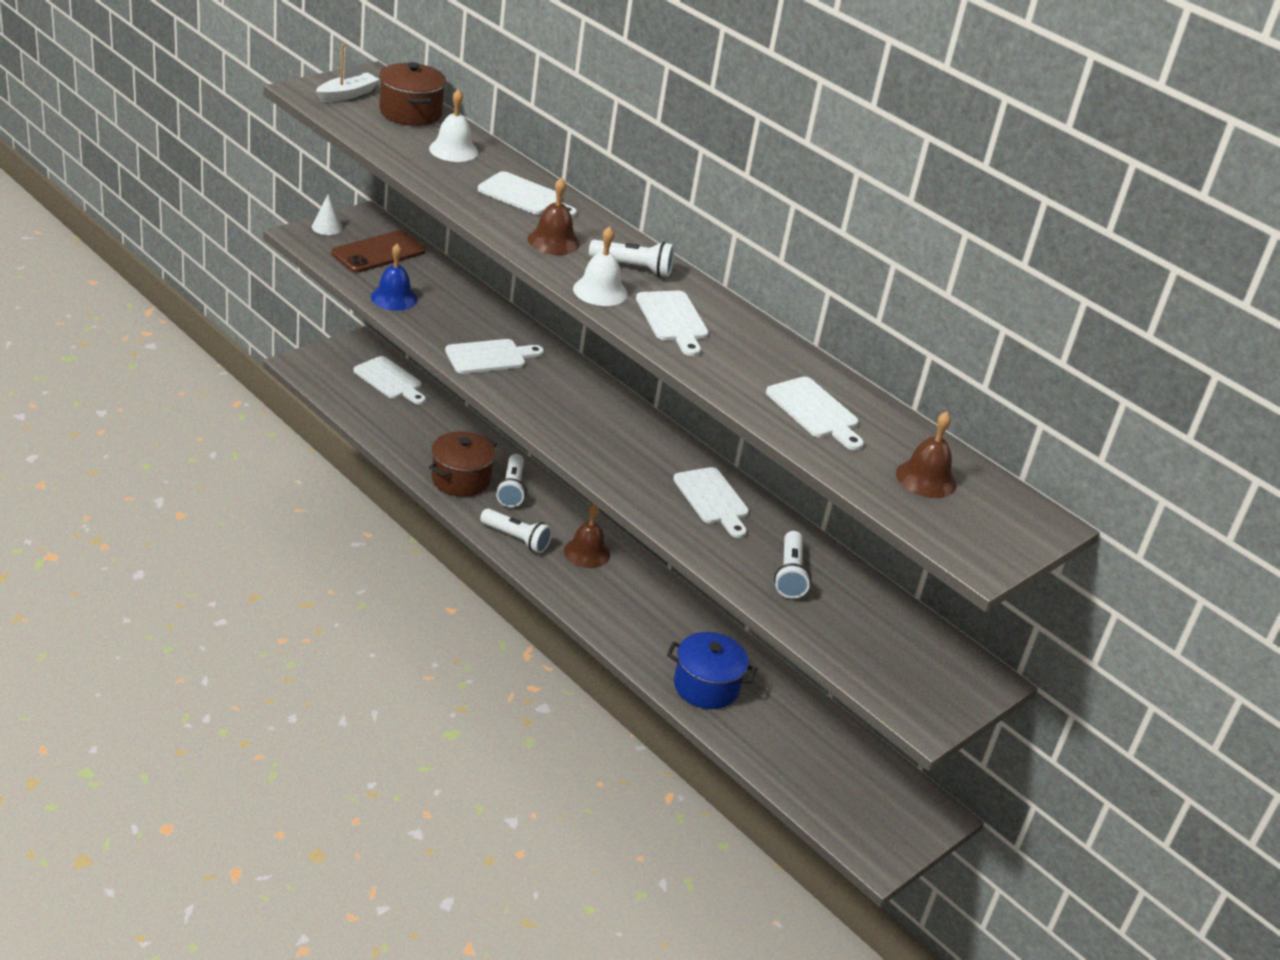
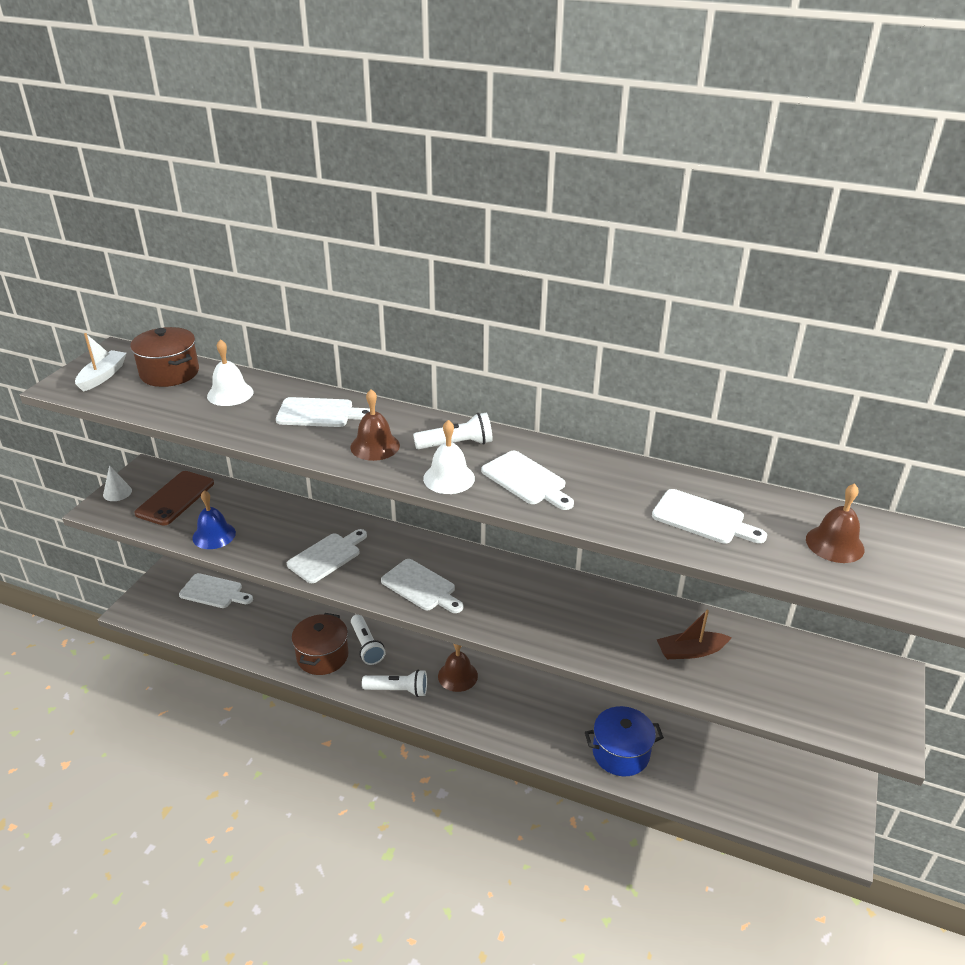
camera: 20 degrees left, 0 degrees up
(713, 499) = (585, 609): white cutting board -> white cutting board (421, 587)
(789, 575) = (690, 651): white flashlight -> brown boat

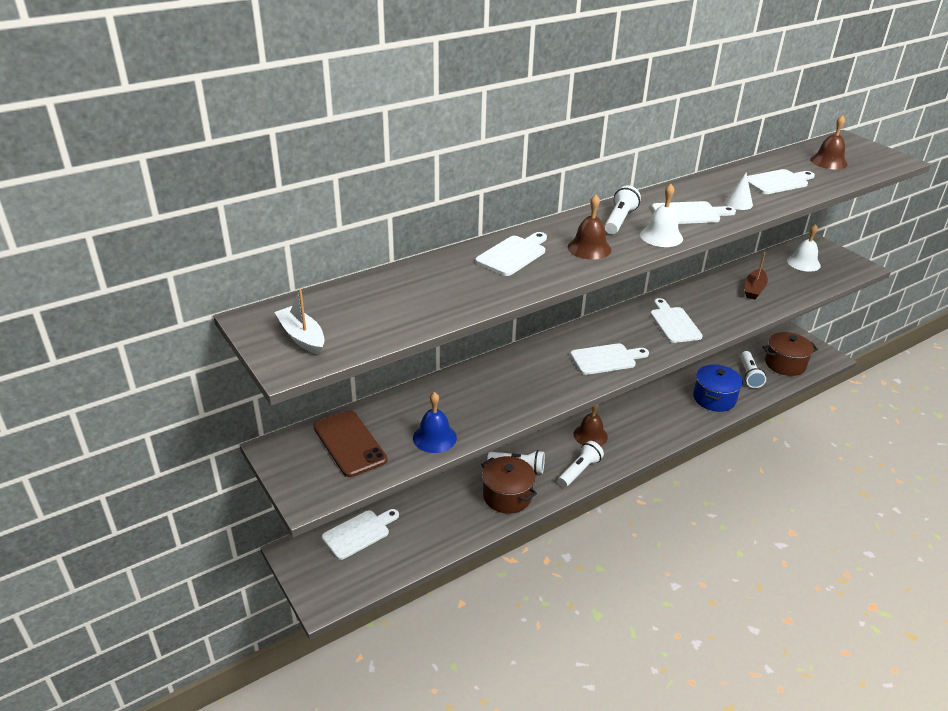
camera: 55 degrees left, 0 degrees up
(117, 492) = (293, 478): white cone -> white cone (738, 203)
(169, 373) = (347, 301): brown pot -> brown pot (785, 364)
(230, 394) = (429, 282): white bell -> white bell (803, 263)
(327, 556) = (527, 388): white cutting board -> white cutting board (674, 323)
(703, 770) = (749, 375): none -> white flashlight

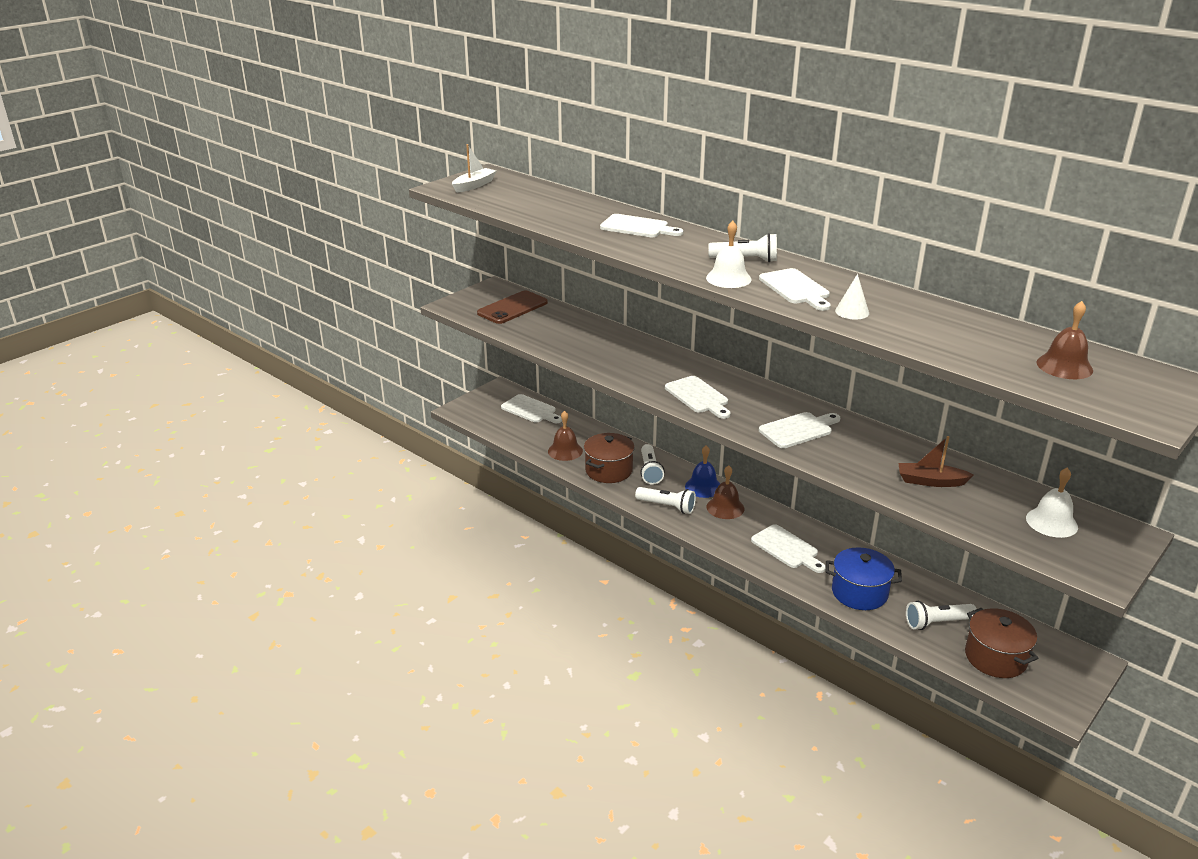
camera: 75 degrees right, 5 degrees down
(434, 437) = (535, 336): blue bell -> blue bell (703, 487)
(589, 248) = (675, 252): brown bell -> brown bell (565, 451)
(777, 182) = (945, 333): white cutting board -> white cutting board (787, 548)

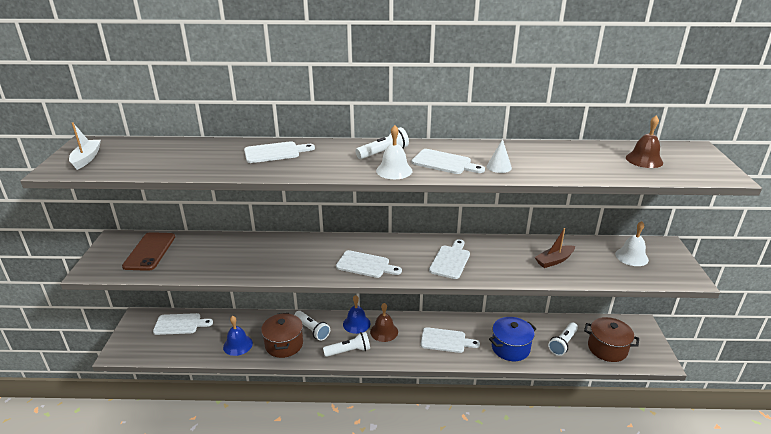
camera: 40 degrees left, 0 degrees up
(565, 451) = (238, 345): brown bell -> blue bell

